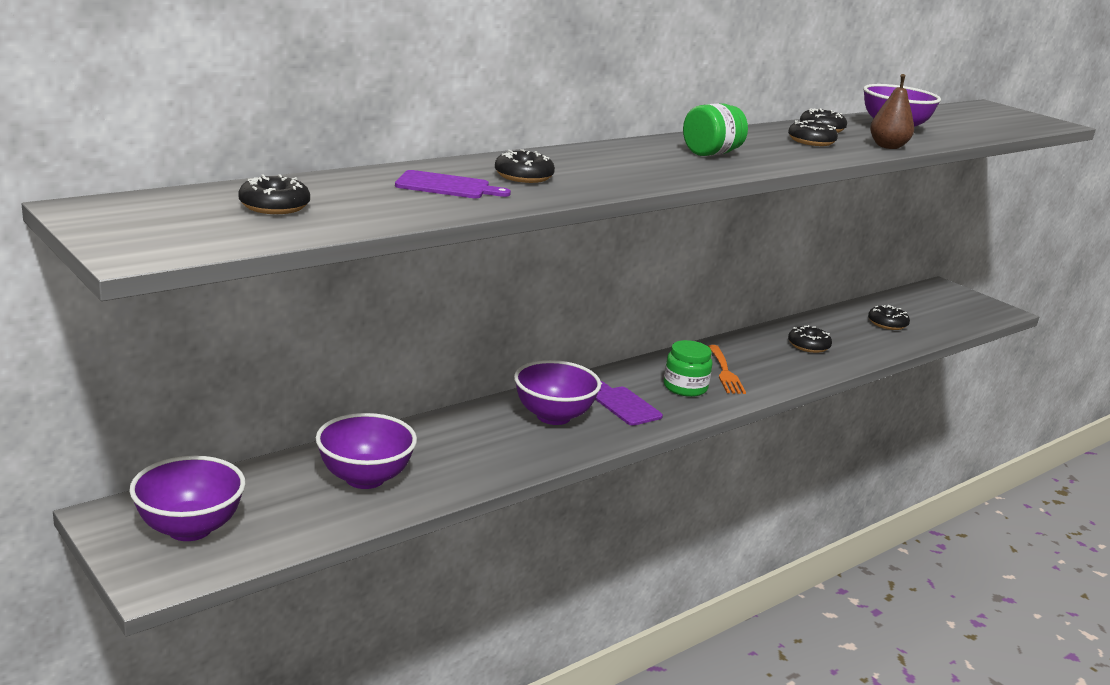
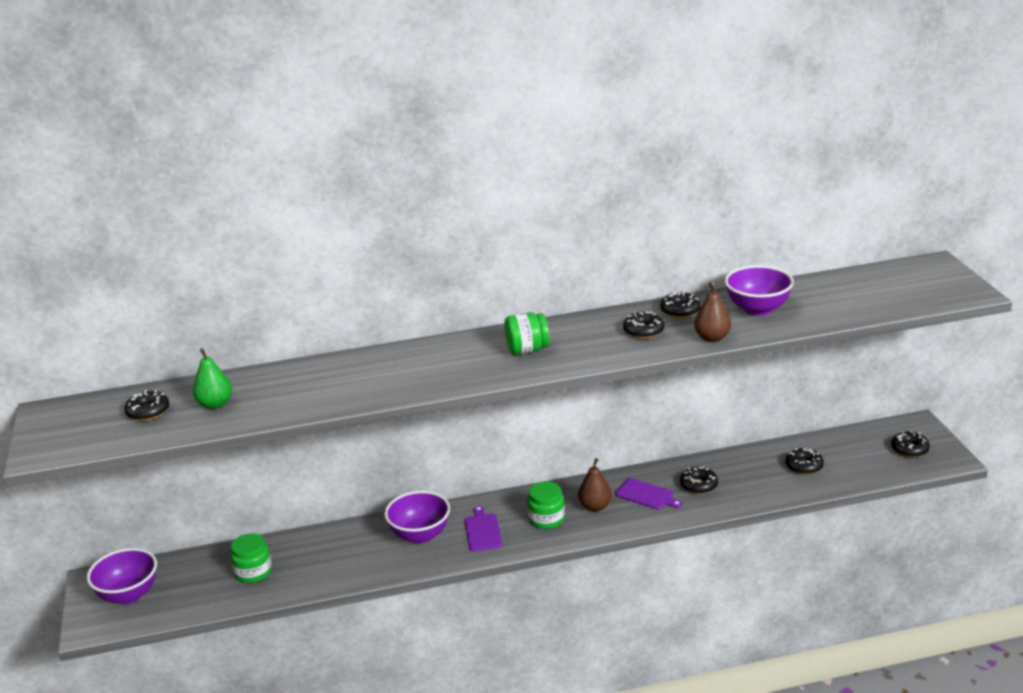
camera: 30 degrees right, 5 degrees up
(365, 478) = (253, 572): purple bowl -> green jar
(372, 198) = (215, 404): none -> green pear
(446, 186) = (276, 391): purple cutting board -> purple cutting board (646, 495)
(523, 176) = (342, 381): black donut -> black donut (909, 449)
(725, 372) = (595, 506): orange fork -> brown pear

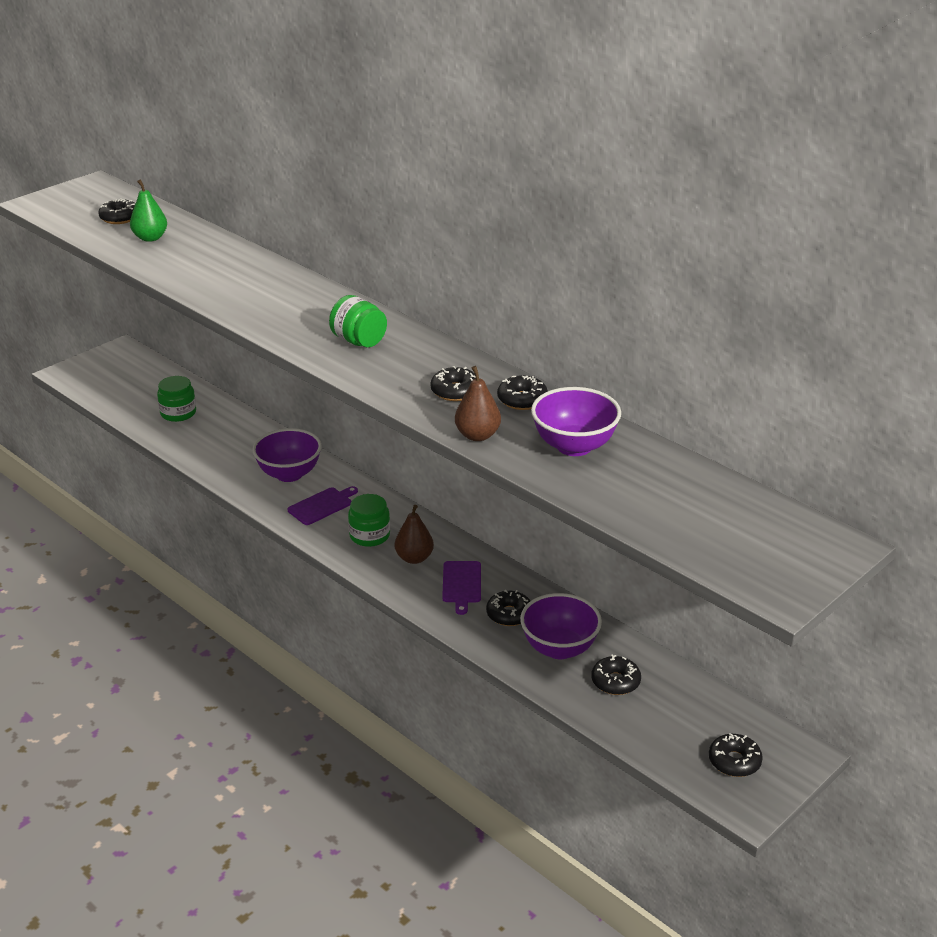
camera: 55 degrees right, 5 degrees up
(128, 595) = (113, 371): purple bowl -> purple bowl (559, 648)

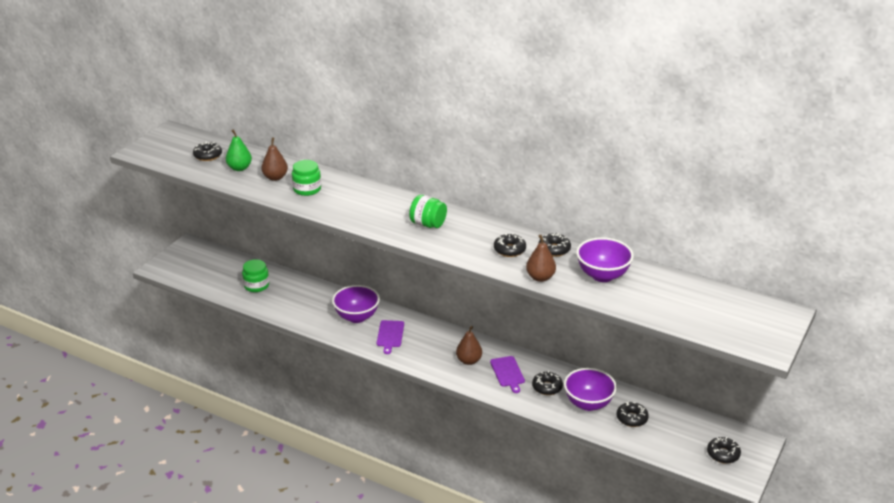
camera: 15 degrees left, 0 degrees up
(189, 255) = (275, 177): none -> brown pear
(322, 505) = (390, 335): purple cutting board -> purple cutting board turned 150 degrees clockwise
(369, 535) = (432, 350): green jar -> green jar (307, 189)

